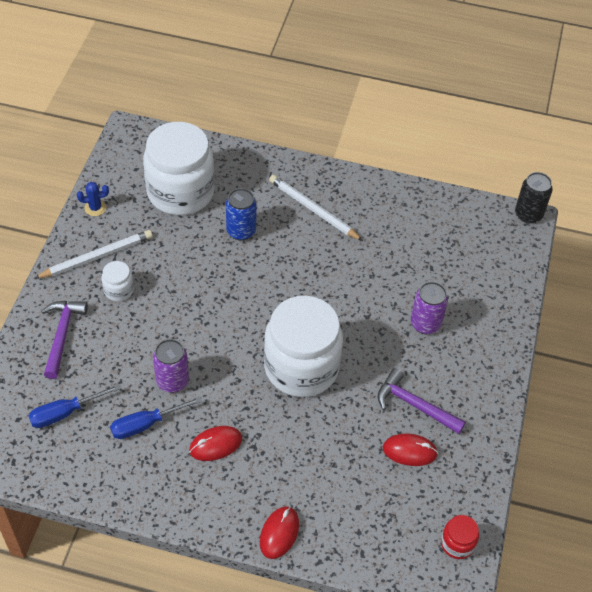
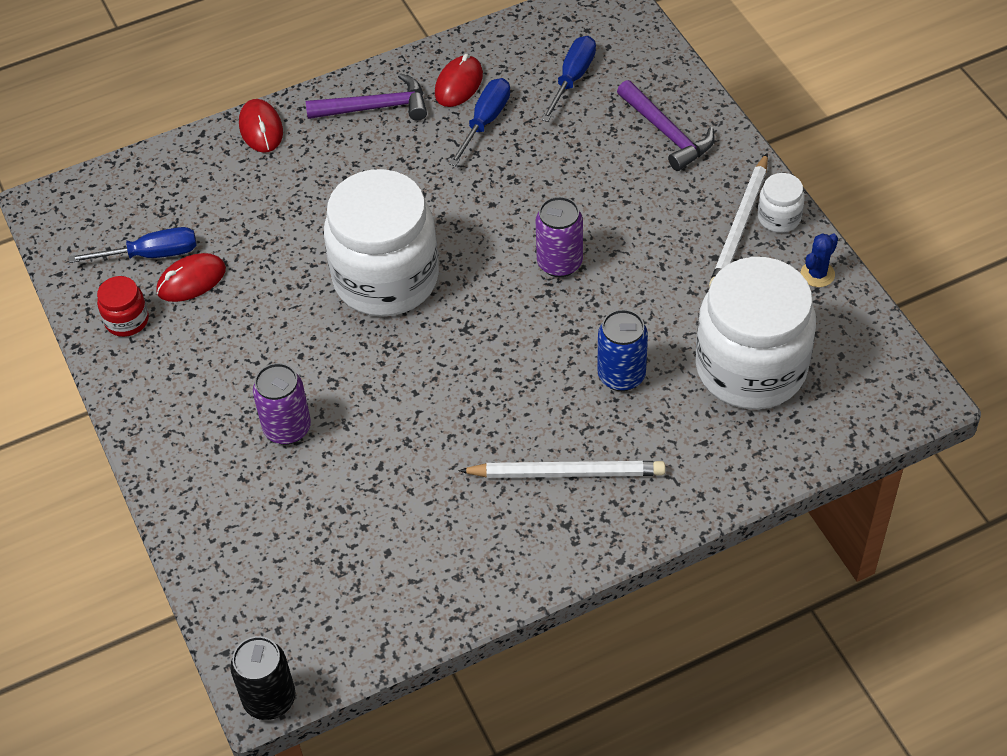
camera: 145 degrees right, 0 degrees up
(118, 290) = (670, 212): white jar -> white jar (779, 217)
(172, 381) = (505, 172): purple can -> purple can (559, 263)
(215, 445) = (398, 152): red mouse -> red mouse (458, 84)
(414, 405) = (224, 328): purple hammer -> purple hammer (375, 107)
(420, 489) = (151, 255): none -> blue screwdriver
(457, 544) = (75, 234): red jar -> red jar (127, 320)

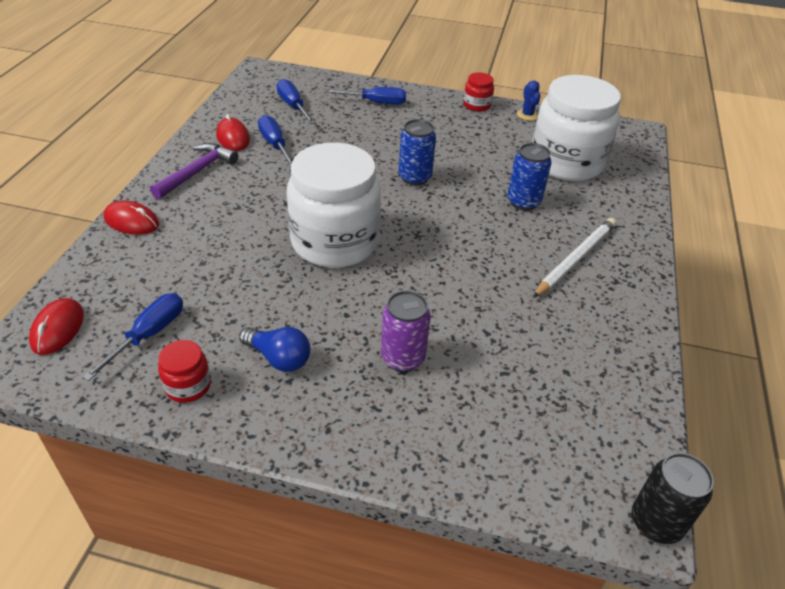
camera: 55 degrees left, 10 degrees down
(191, 280) = (204, 328): red mouse -> red mouse (58, 329)
(207, 350) = (279, 358): none -> blue light bulb
(559, 263) = (415, 177): purple can -> blue can
(667, 133) = (375, 102): purple hammer -> blue screwdriver
(740, 226) = (467, 117): white pencil -> none
(779, 217) = (477, 105): white jar -> red jar

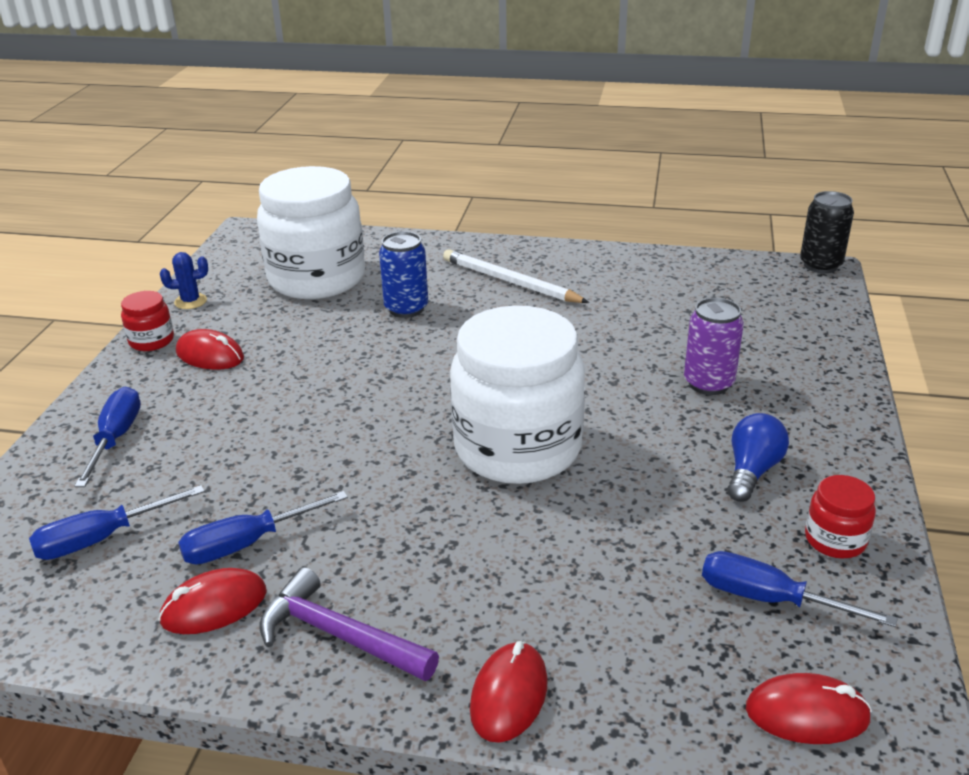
camera: 90 degrees left, 10 degrees down
(415, 177) = (353, 389): blue can -> none
(459, 125) = (210, 355): none -> red mouse

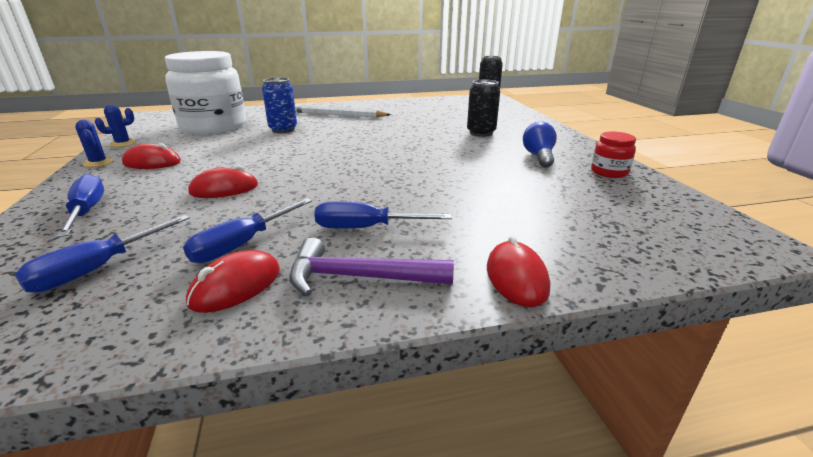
camera: 25 degrees left, 5 degrees down
(151, 341) = (98, 163): red jar -> blue cactus
(517, 448) = (402, 169): white jar -> none
(708, 383) = (481, 133): purple can -> black can
(769, 599) = (609, 199): blue screwdriver -> blue screwdriver (366, 228)
(807, 714) = (691, 240): red mouse -> red mouse (224, 189)

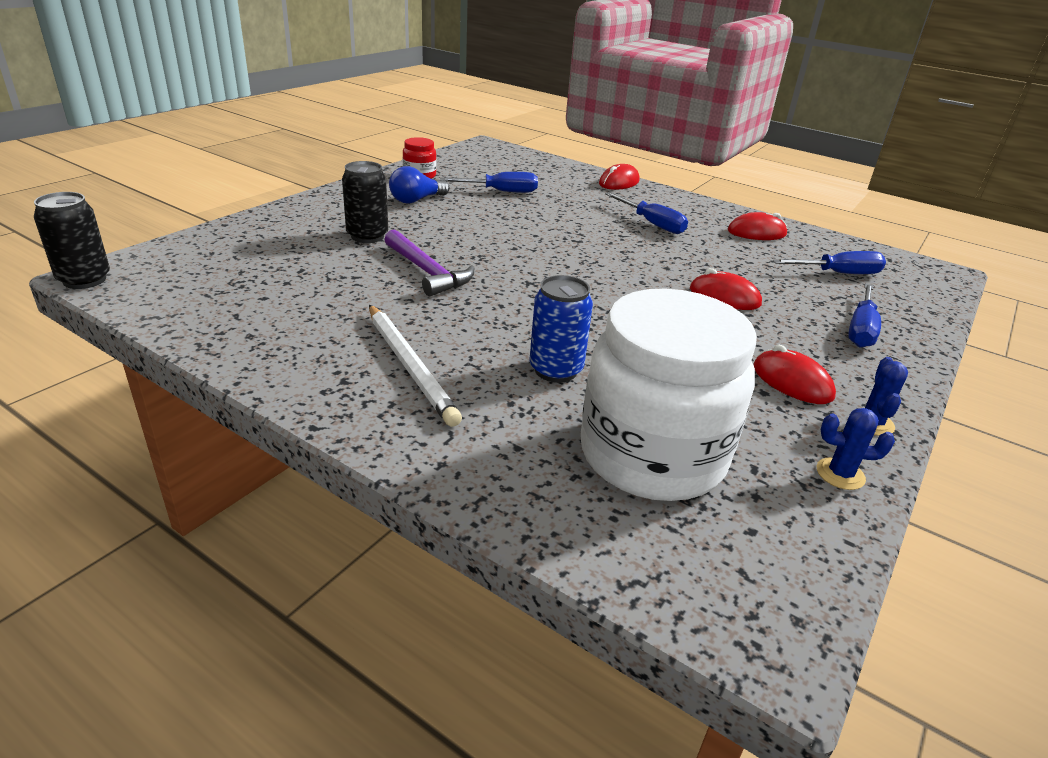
camera: 135 degrees left, 5 degrees up
(243, 244) = (739, 249): blue screwdriver -> blue screwdriver (501, 191)
(359, 277) = (690, 210): purple hammer -> purple hammer (427, 272)

